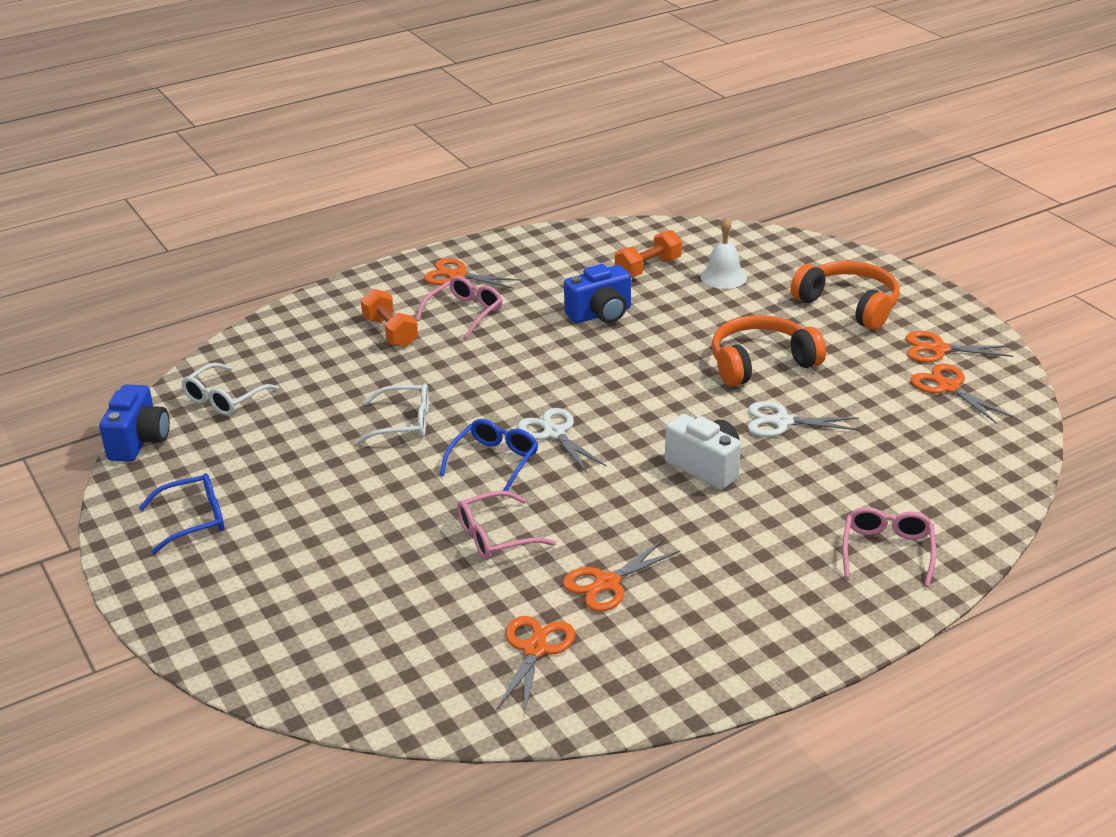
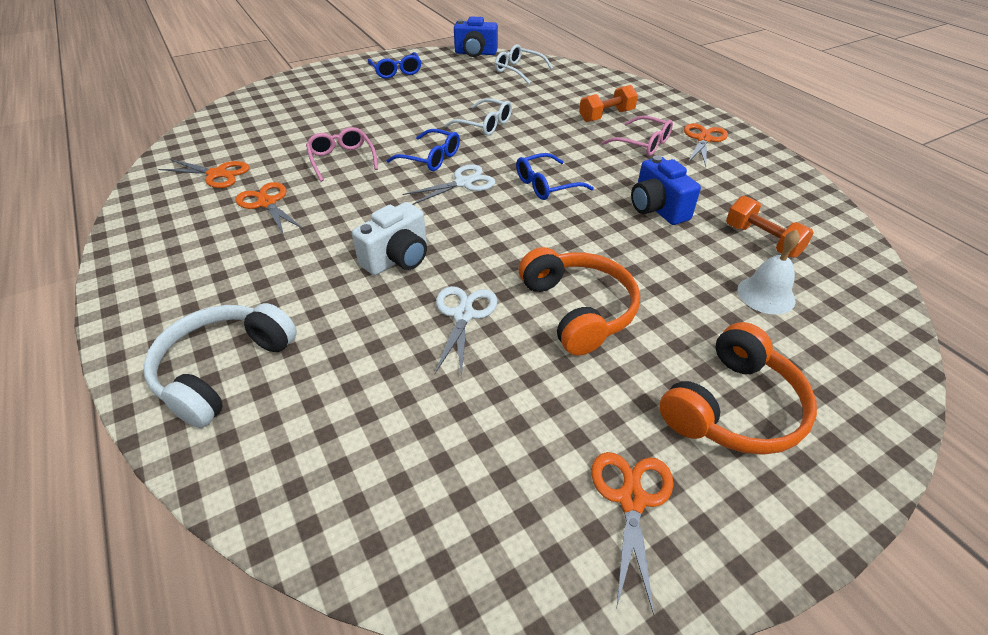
camera: 90 degrees right, 10 degrees up
(404, 423) = (485, 125): white glasses -> white glasses turned 60 degrees counterclockwise
(557, 377) = (546, 185): none -> blue glasses
(887, 551) = (223, 370): pink glasses -> white headphones
(948, 387) = (528, 492): orange scissors -> none

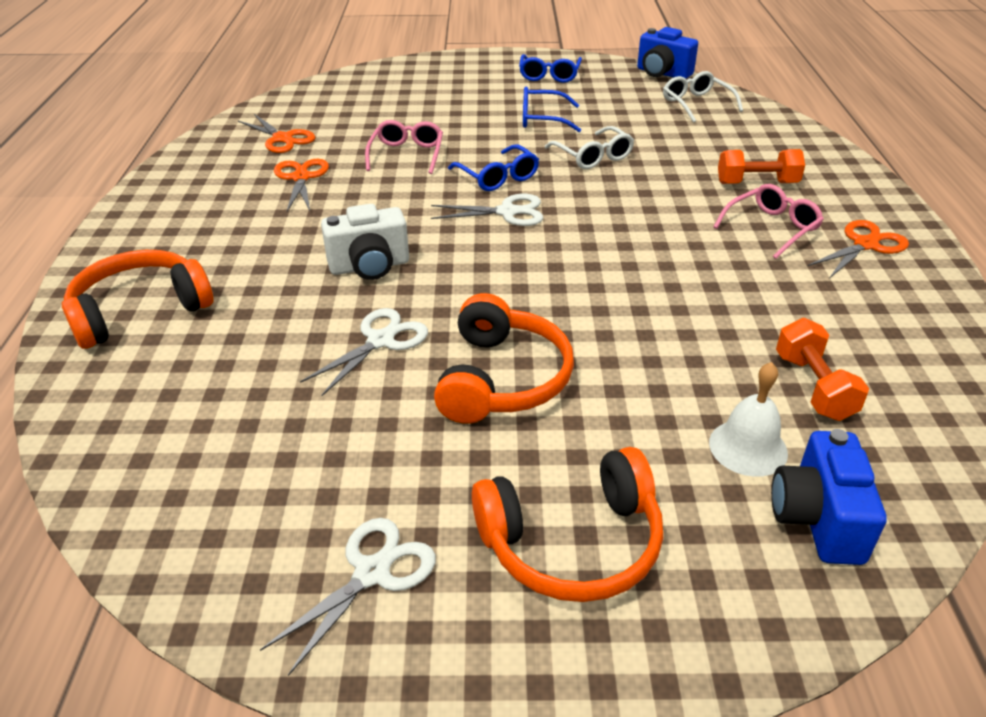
camera: 30 degrees right, 5 degrees down
(223, 370) = (140, 311): white headphones -> orange headphones
(546, 185) = (598, 241): blue glasses -> blue glasses (542, 119)
(631, 499) = (372, 573): orange scissors -> white scissors
(643, 144) = (772, 228): pink glasses -> pink glasses turned 105 degrees counterclockwise
(657, 209) = (709, 306): blue camera -> blue camera (817, 519)

